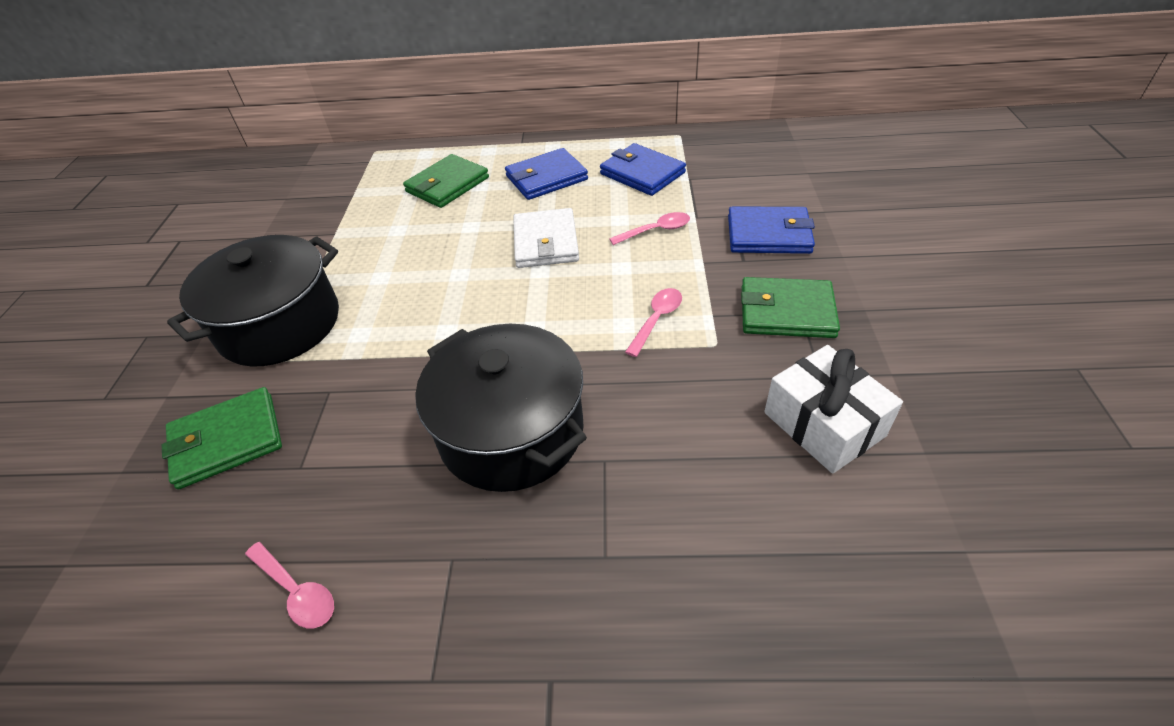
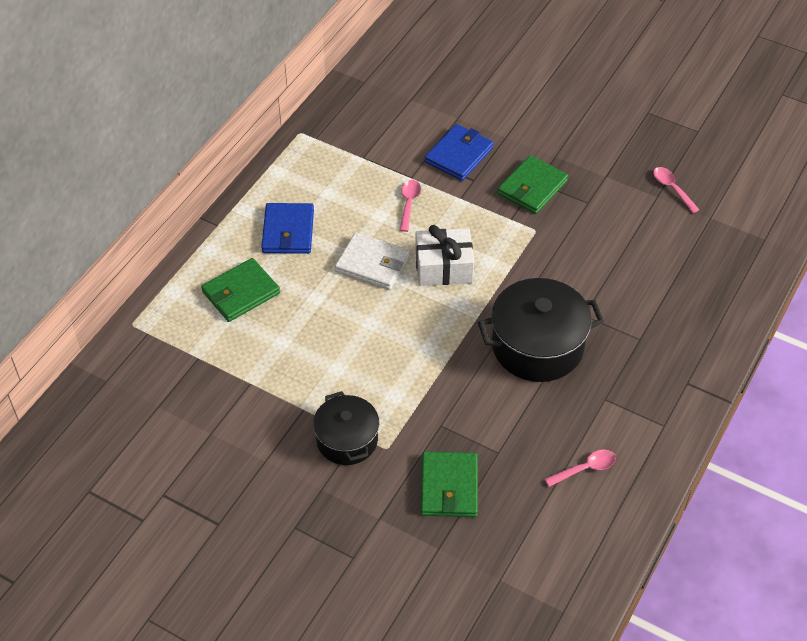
camera: 65 degrees left, 5 degrees up
(280, 324) = (347, 440): black pot -> black pot, size x0.63
(447, 185) = (241, 293): green wallet -> green wallet turned 75 degrees clockwise
(642, 173) = (333, 177): blue wallet -> none
(657, 319) = (495, 245): pink spoon -> pink spoon (672, 188)
(824, 424) = (618, 220): white gift -> white gift (443, 267)

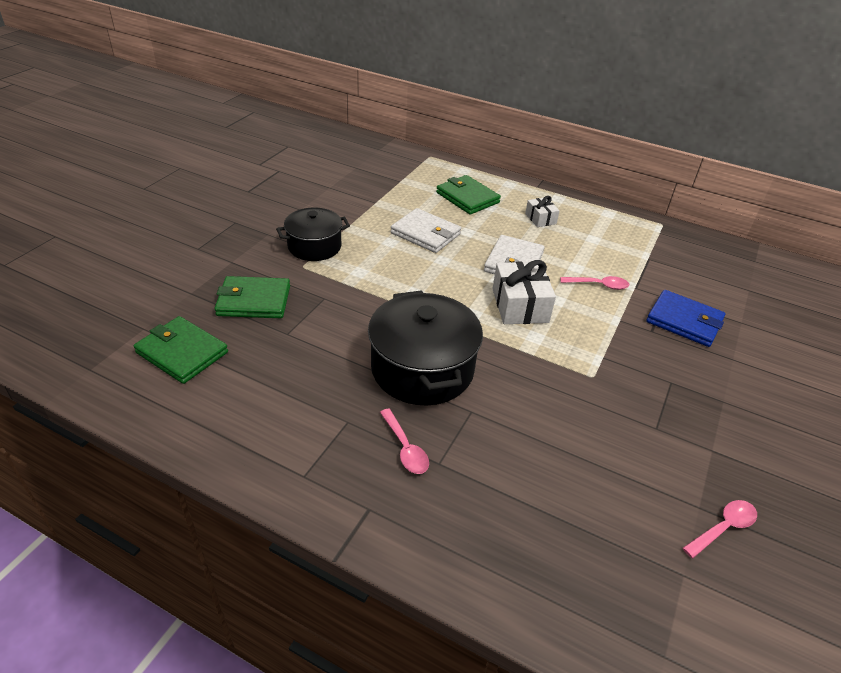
camera: 85 degrees right, 10 degrees down
(288, 231) = (540, 219): blue wallet -> white gift
(319, 336) = (425, 233): none -> white wallet
(532, 187) = (660, 377): green wallet -> green wallet (182, 353)
(585, 468) = (254, 397): pink spoon -> pink spoon (405, 448)

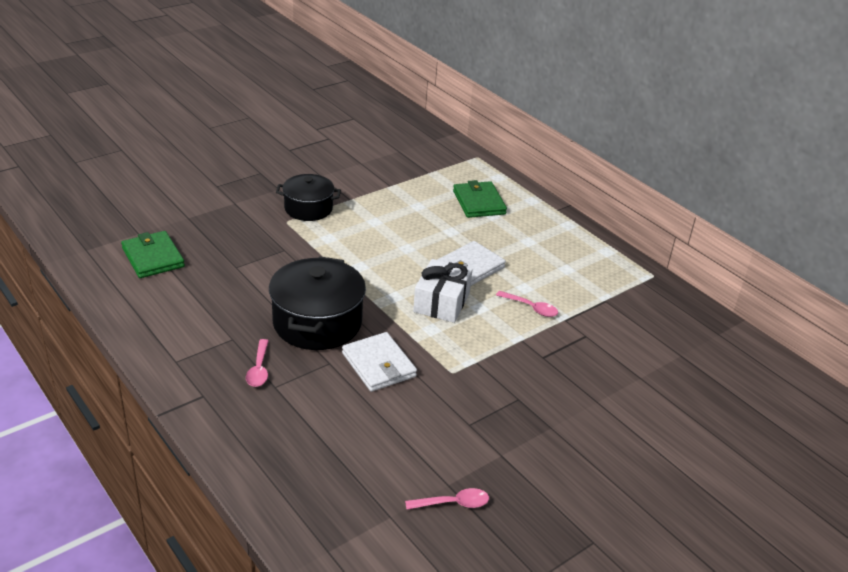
camera: 25 degrees right, 5 degrees down
(254, 301) = (229, 236): green wallet -> none
(425, 233) = (411, 223): white wallet -> white wallet (379, 365)
(540, 219) = (532, 238): white gift -> none
(684, 321) = (583, 359): blue wallet -> none

